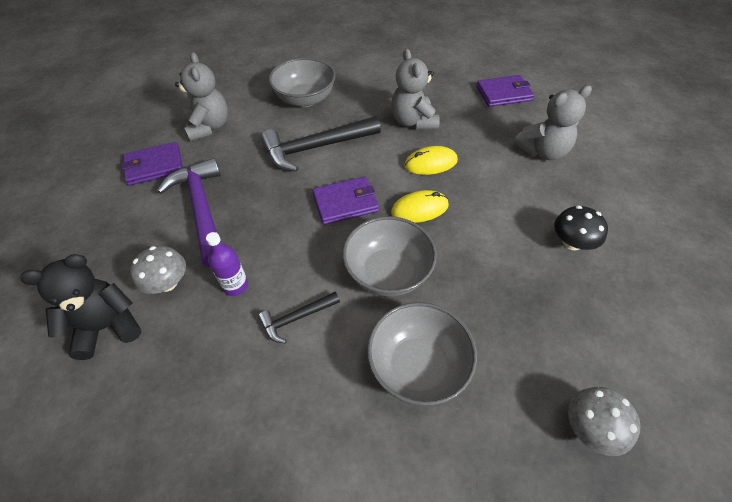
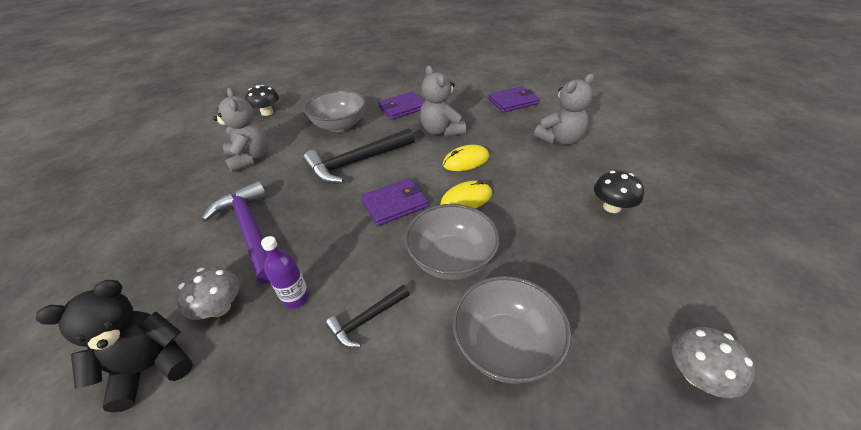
camera: 10 degrees left, 10 degrees down
(154, 166) = (197, 199): purple wallet -> purple wallet (402, 108)
(232, 71) = (267, 112): none -> black mushroom

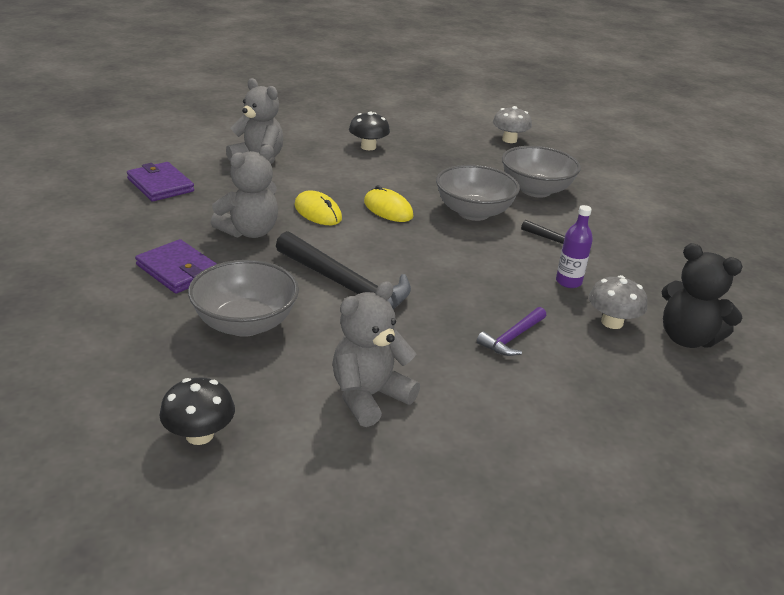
camera: 110 degrees left, 10 degrees down
(250, 230) = (512, 338): purple hammer -> purple hammer, size x0.52
(395, 204) = (415, 248): purple wallet -> none

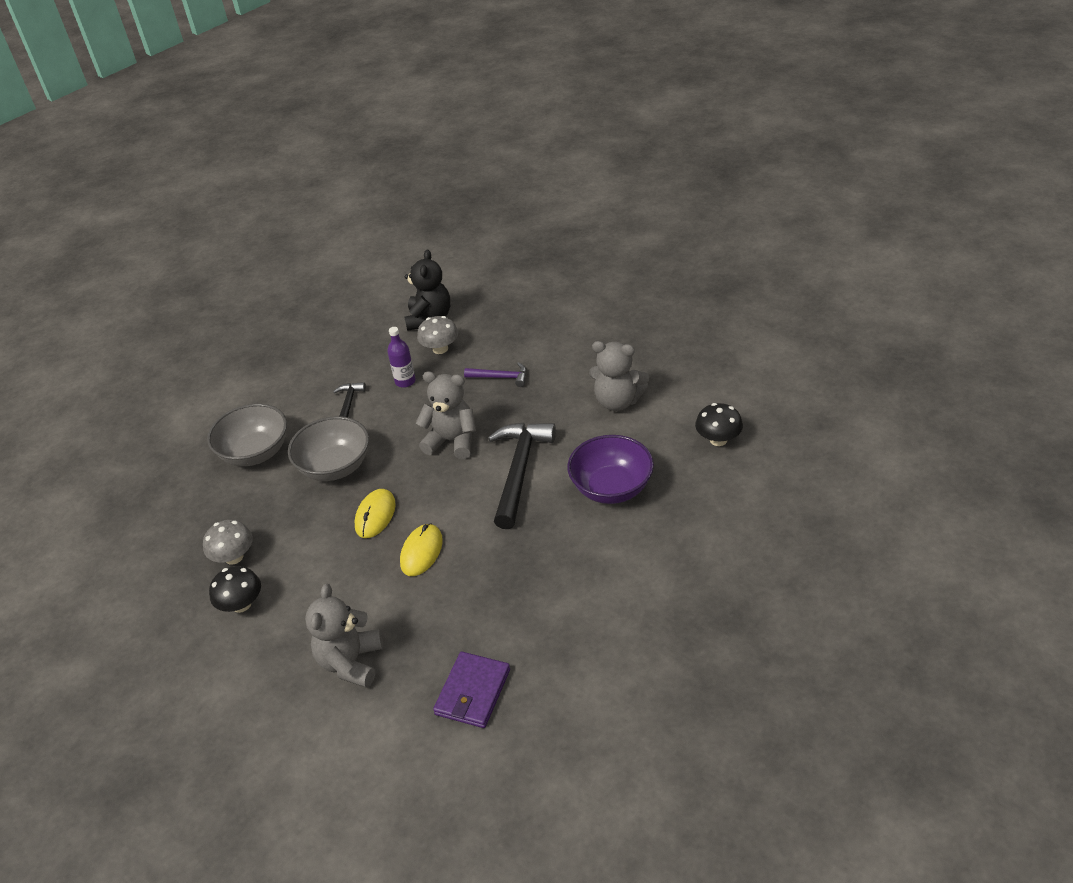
camera: 115 degrees left, 10 degrees up
(178, 270) = (591, 565): purple wallet -> none
(245, 323) = (611, 488): grey bowl -> purple bowl
(249, 232) = (495, 568): grey teddy bear -> grey teddy bear (452, 441)
(509, 140) = (136, 517): grey mushroom -> grey mushroom (234, 557)

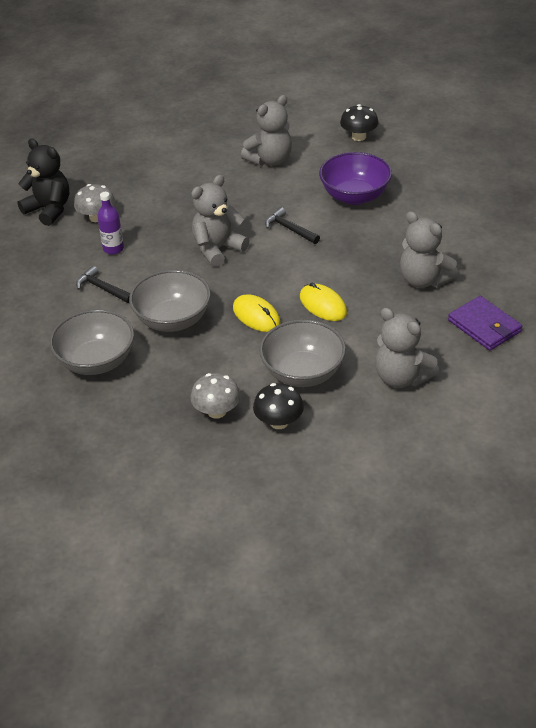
camera: 60 degrees left, 0 degrees up
(315, 587) = (302, 373): none -> grey bowl
(501, 377) = (174, 200): purple hammer -> none
(514, 607) = (424, 280): none -> grey teddy bear
(519, 470) = (289, 229): black hammer -> black hammer, size x0.52

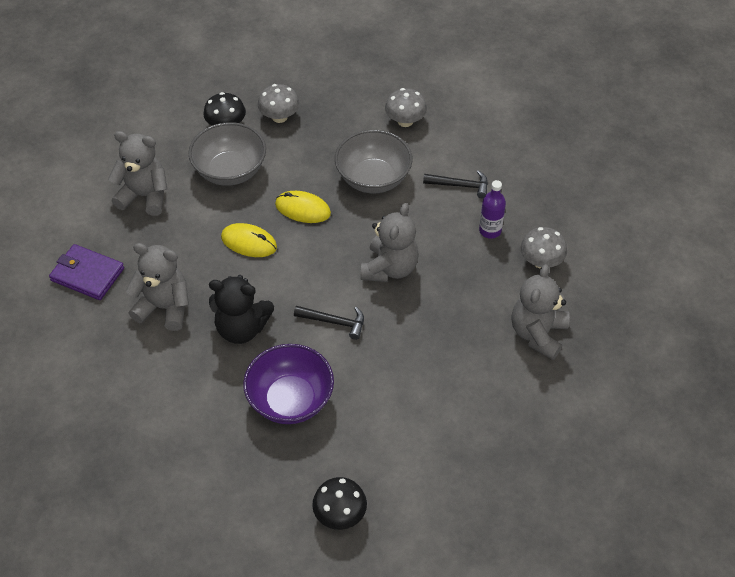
camera: 150 degrees right, 10 degrees up
(49, 210) = (597, 252): black teddy bear -> black teddy bear (242, 328)
(96, 361) = (405, 121): grey bowl -> grey mushroom
(270, 160) = (423, 422): grey teddy bear -> grey teddy bear (537, 334)

